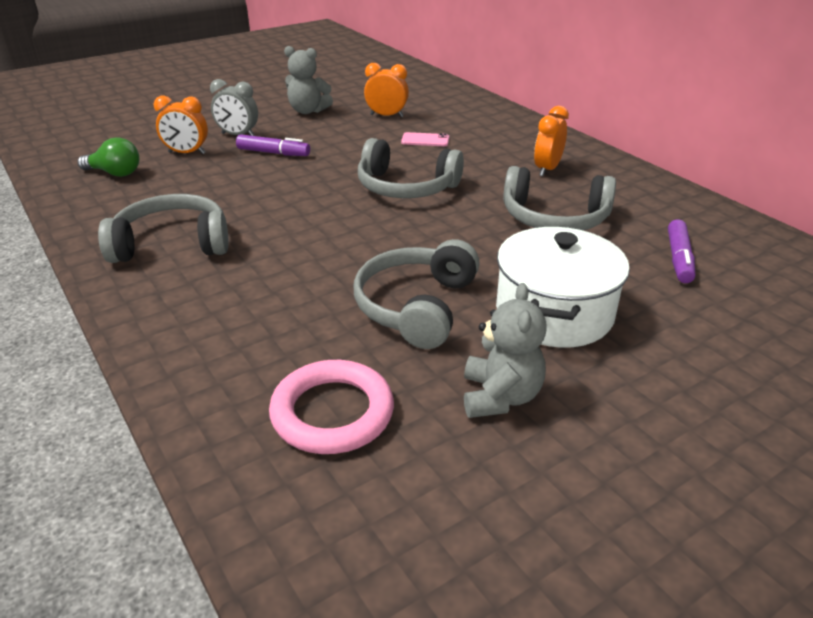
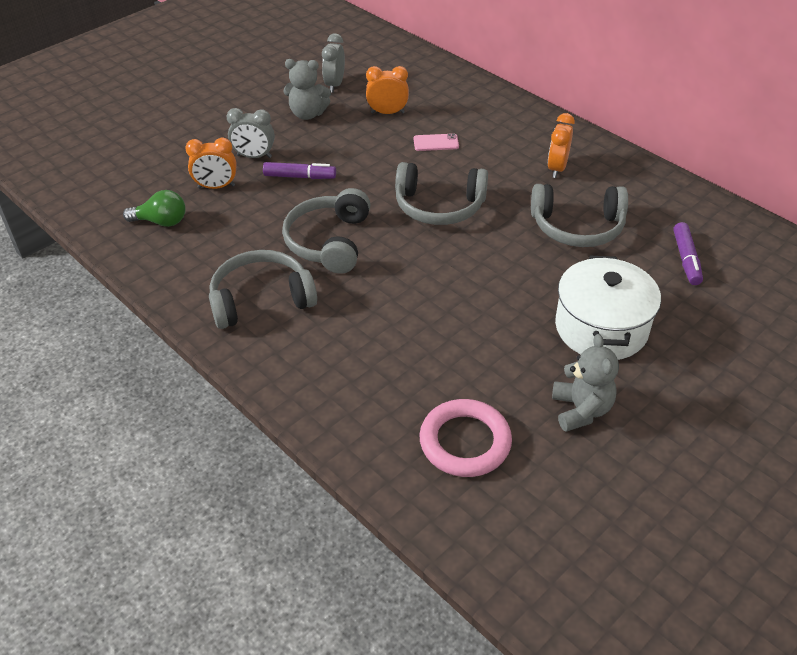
camera: 10 degrees left, 10 degrees up
(345, 94) = (334, 85): none -> grey clock
(416, 306) = (493, 337): grey headphones -> grey headphones (329, 242)

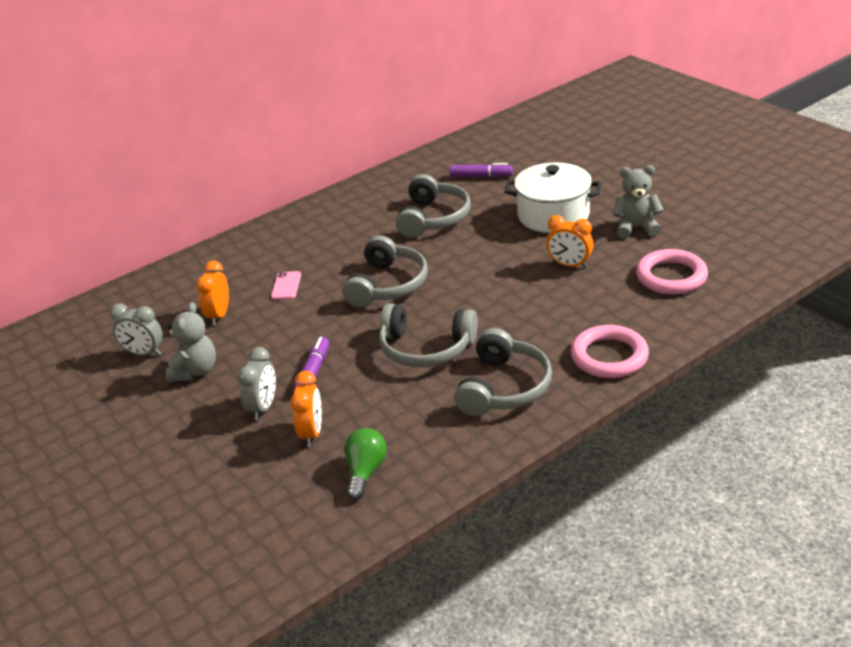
camera: 80 degrees left, 10 degrees down
(261, 299) = (504, 387): grey headphones -> grey headphones turned 150 degrees counterclockwise
(303, 379) = (609, 356): none -> pink ring
(557, 168) = (350, 223): orange clock -> orange clock (569, 265)

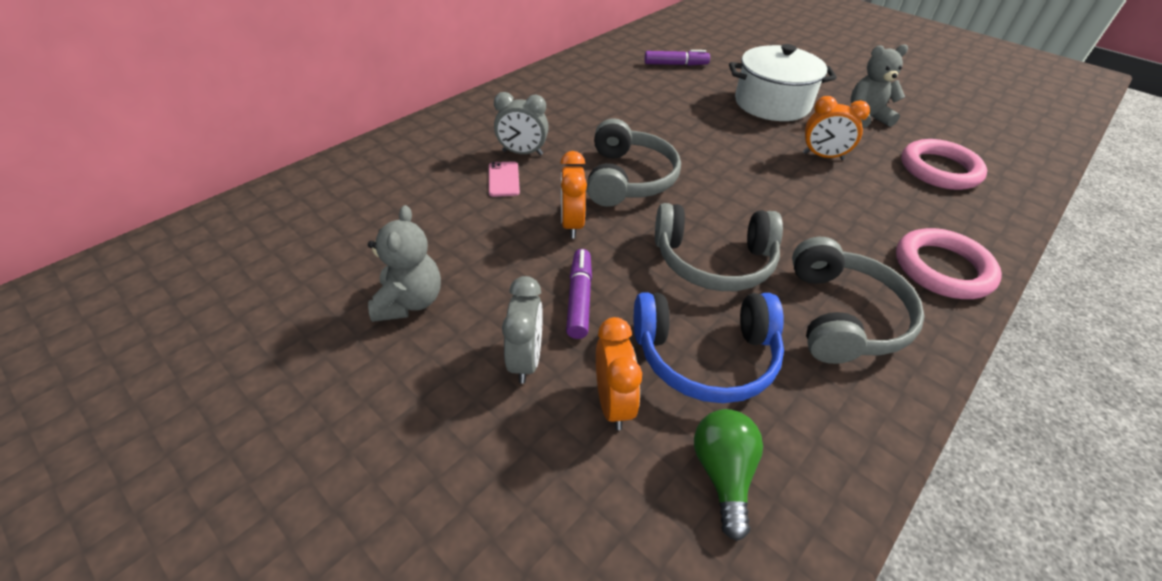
camera: 15 degrees left, 10 degrees up
(144, 353) = (329, 275): grey clock -> grey clock (522, 153)
(219, 315) = (426, 218): orange clock -> orange clock (572, 224)
(387, 409) = (705, 356): none -> blue headphones
(433, 218) = (646, 104): grey headphones -> none

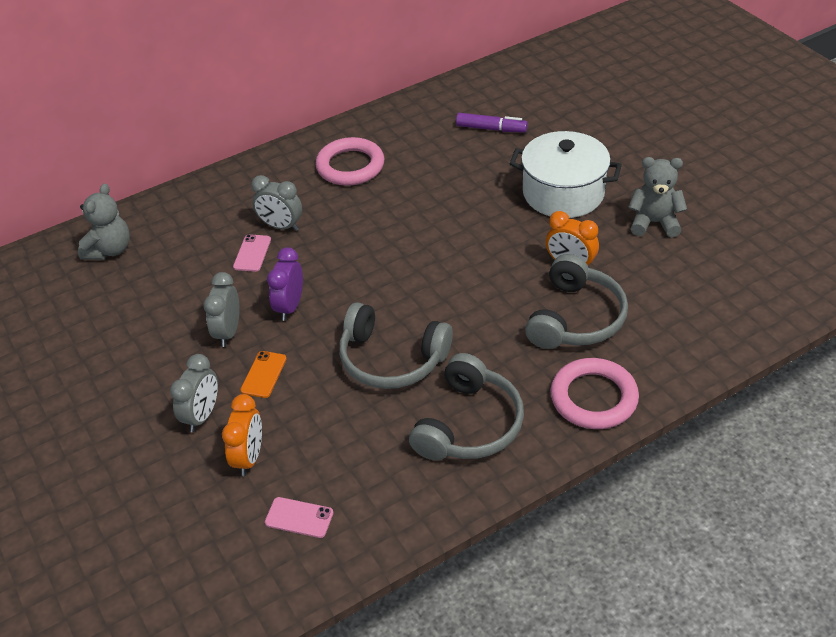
camera: 20 degrees right, 0 degrees up
(410, 302) = (136, 356): grey teddy bear -> grey teddy bear (110, 250)
(514, 259) = (228, 332): none -> grey clock
(572, 224) = (290, 307): orange clock -> purple clock
(579, 299) = (264, 374): purple marker -> orange phone
(628, 178) = (363, 266): grey headphones -> grey headphones (576, 318)
(705, 356) = (336, 436): blue headphones -> none
(723, 474) = (299, 518): green light bulb -> pink phone
(939, 169) = (682, 296): pink ring -> pink ring (350, 166)

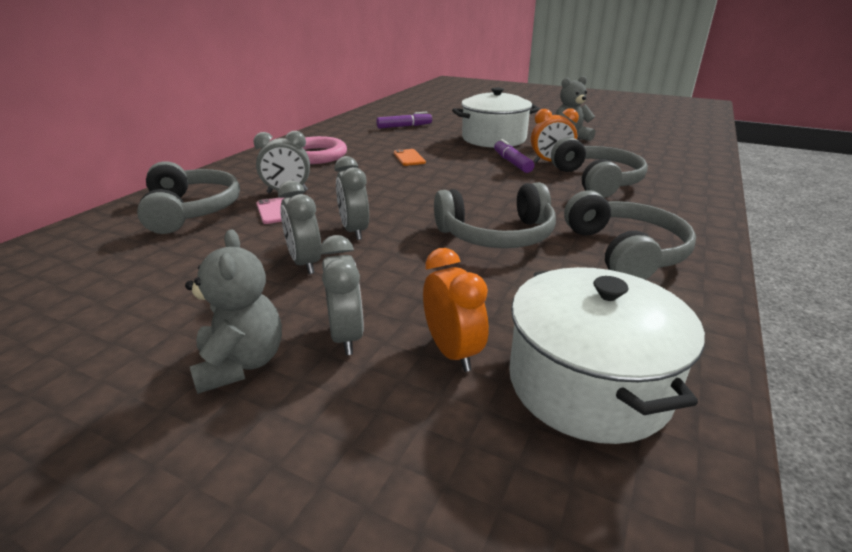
camera: 35 degrees left, 15 degrees down
(110, 250) = (90, 245): grey teddy bear -> grey teddy bear (241, 363)
(194, 228) = (191, 210): none -> grey headphones
(264, 374) = (383, 280): orange phone -> orange phone (409, 158)
(290, 307) = (354, 231): purple clock -> grey clock
(299, 518) = (588, 384): pink phone -> white pot
(528, 251) = (512, 162): none -> purple marker
(593, 398) = (681, 211): pink ring -> none

